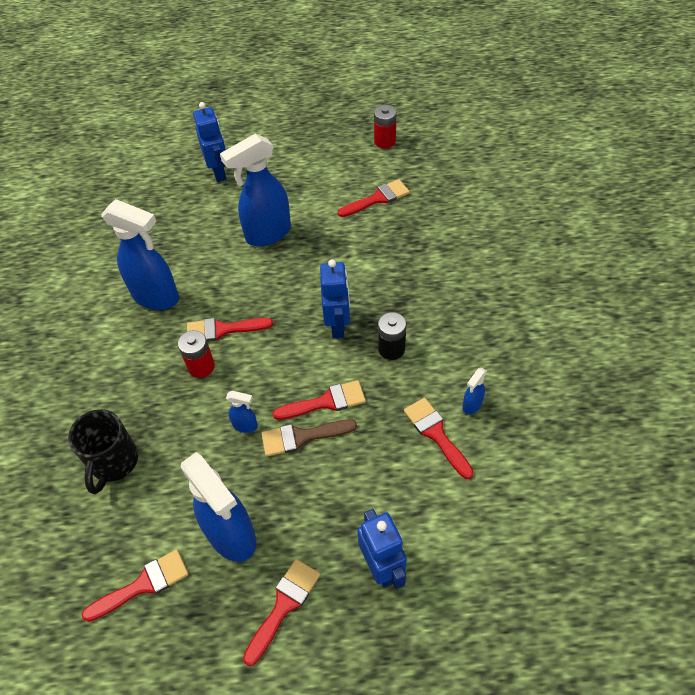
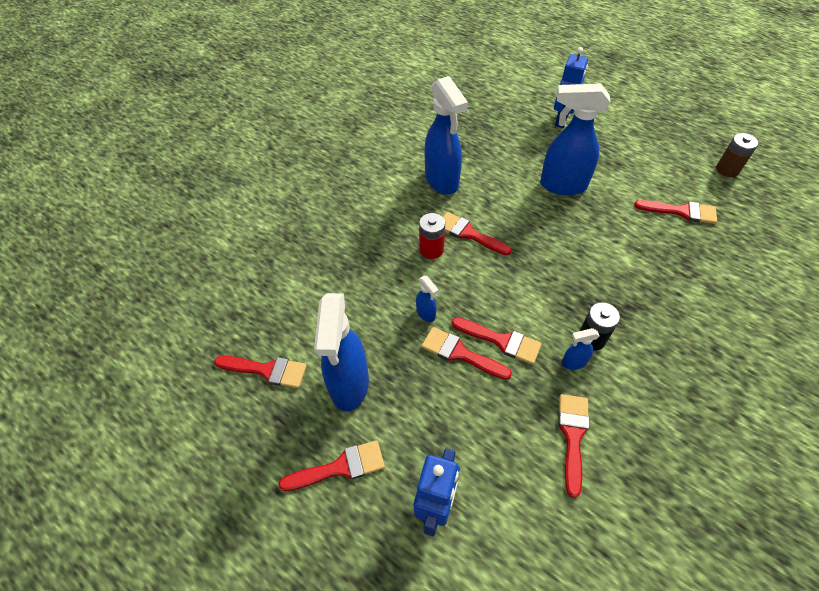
camera: 40 degrees right, 0 degrees up
(114, 462) = (320, 274): black mug -> none
(302, 437) = (460, 353): brown brush -> red brush
(337, 325) = (561, 289): blue robot -> none
(385, 141) = (727, 169): red battery -> brown battery
(471, 405) = (626, 437): blue spray bottle -> blue spray bottle (573, 362)

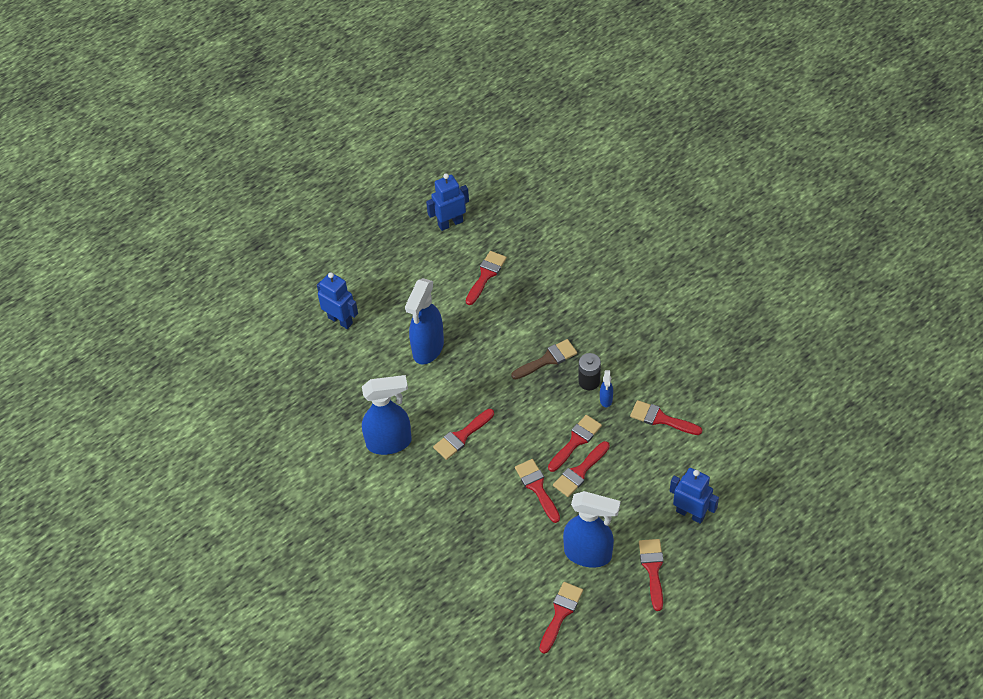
camera: 75 degrees left, 0 degrees up
(426, 314) = (537, 487): blue spray bottle -> red brush
(431, 249) = (470, 469): red battery -> none
(601, 290) = (547, 359): none -> brown brush
(727, 169) = (450, 223): brown battery -> blue robot

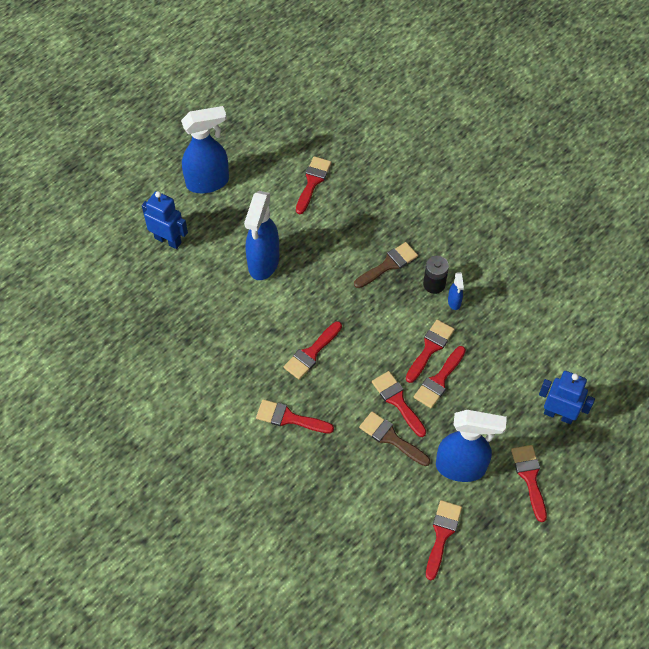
camera: 10 degrees left, 5 degrees up
(390, 442) = (237, 366): blue spray bottle -> blue spray bottle (208, 182)
(450, 223) = (268, 131): blue robot -> none
(526, 521) = (391, 438): none -> brown brush
(661, 419) = (513, 317): red brush -> red brush (289, 418)

